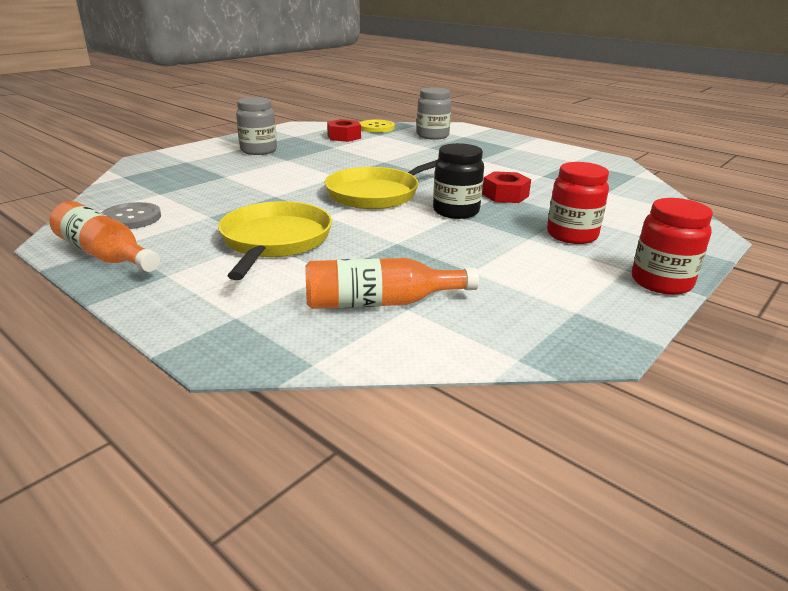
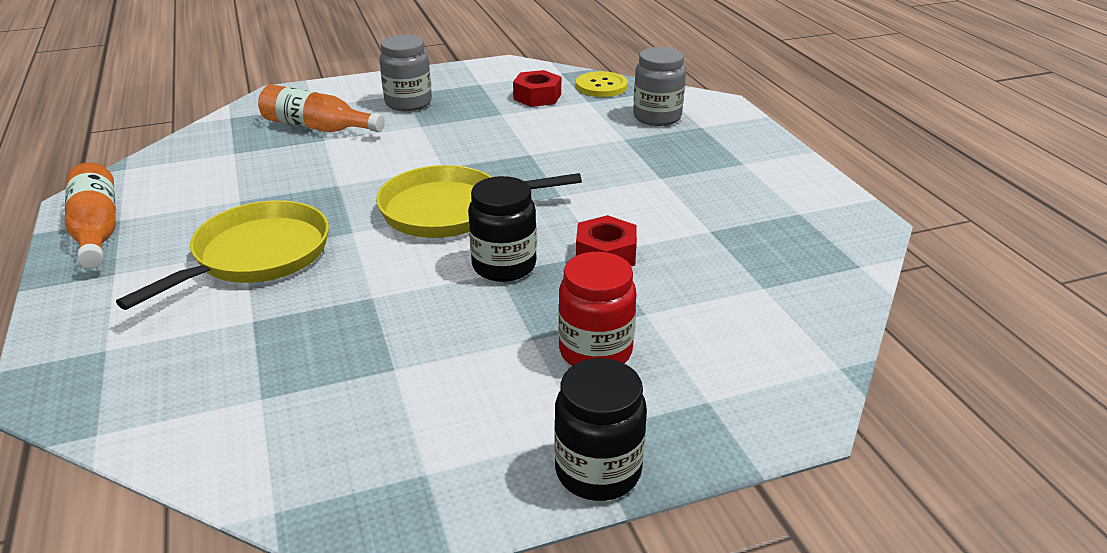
camera: 30 degrees right, 5 degrees up
(131, 218) = (170, 183): grey button -> none
(381, 303) = (246, 380): orange bottle -> orange bottle (317, 127)
(661, 282) = (598, 471): red jar -> black jar

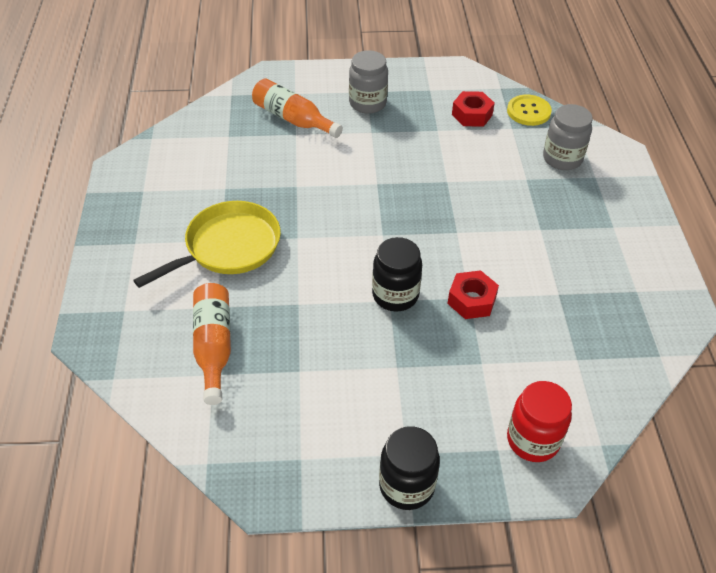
camera: 15 degrees right, 15 degrees up
(97, 230) = (127, 198): orange bottle -> orange bottle (213, 347)
(450, 210) = (371, 230): yellow pan -> none
(595, 351) = (435, 389): red jar -> red jar (533, 440)

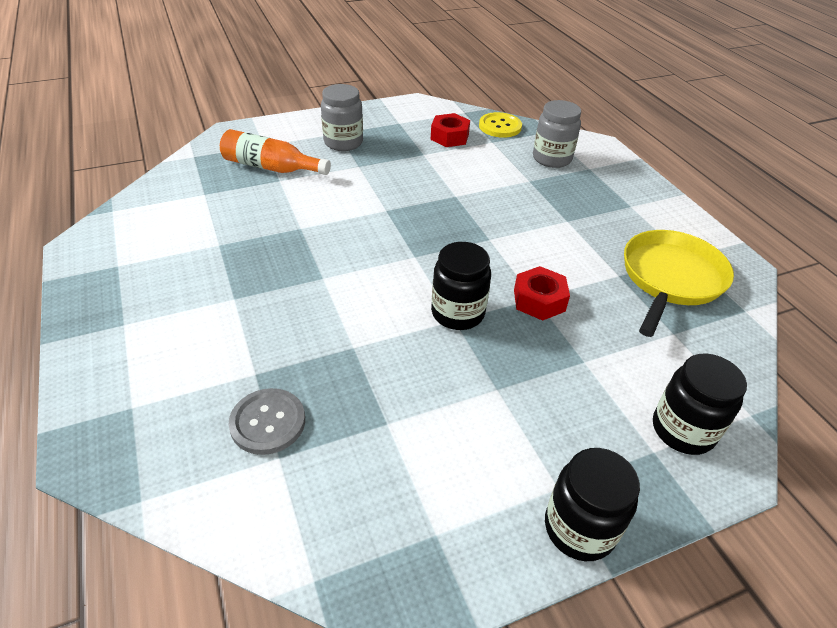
camera: 20 degrees left, 5 degrees down
(213, 347) = (268, 422): orange bottle -> grey button
(228, 247) = (245, 304): yellow pan -> yellow pan (670, 279)
(533, 440) = (683, 430): red jar -> black jar

